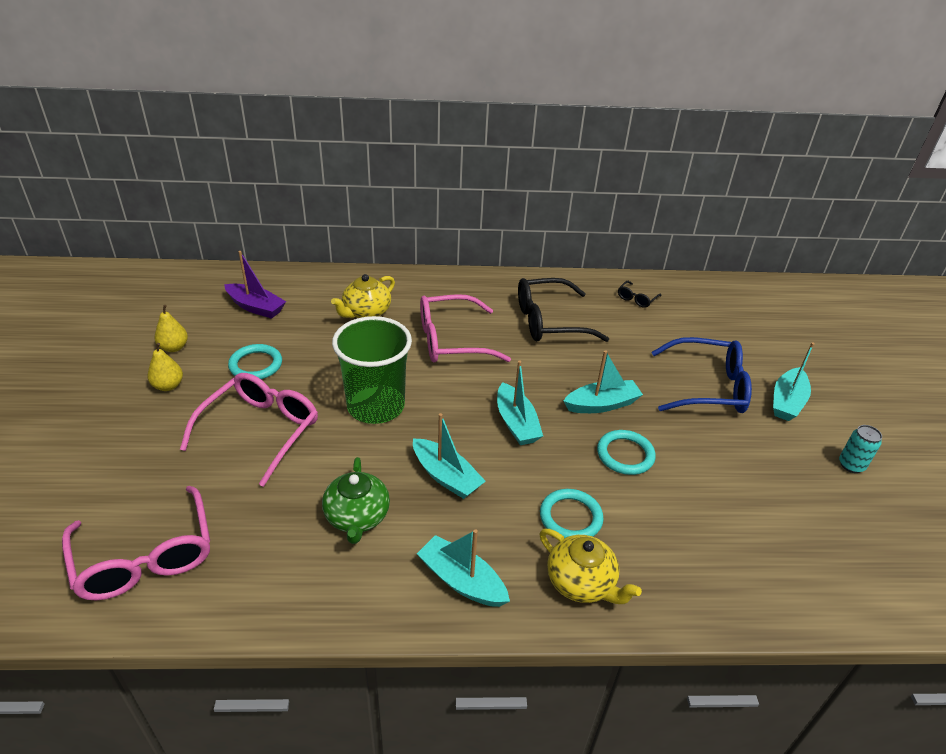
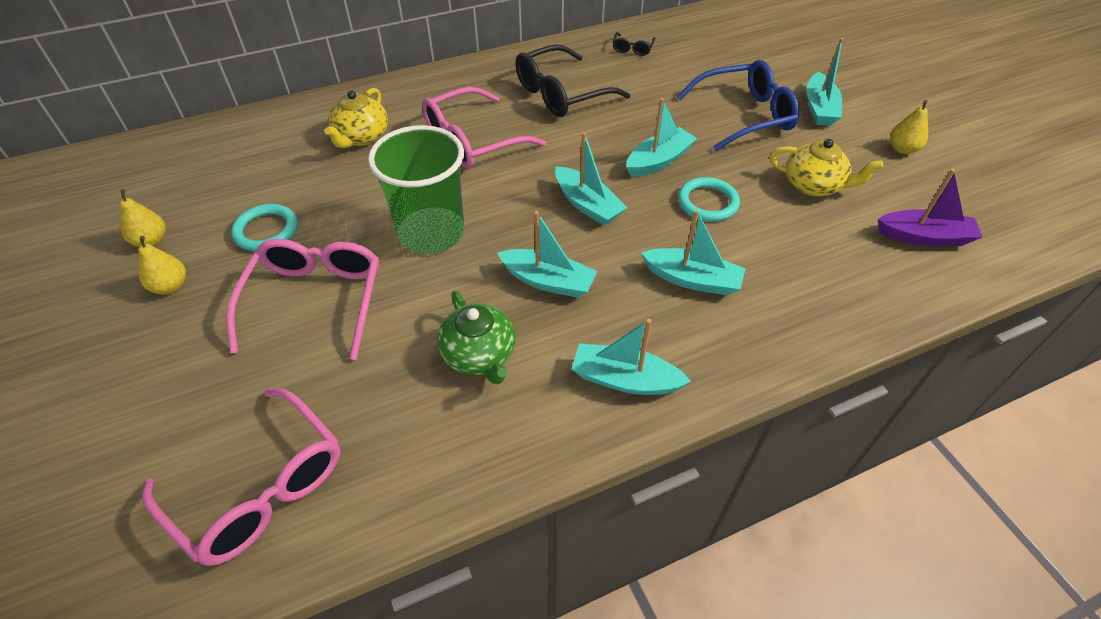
camera: 20 degrees left, 10 degrees up
(256, 307) = (228, 167): purple boat -> purple boat (924, 237)
(570, 517) = (692, 279): turquoise ring -> turquoise boat
(581, 582) = (738, 338): yellow teapot -> yellow teapot (814, 185)
(851, 465) = (902, 149): turquoise can -> yellow pear

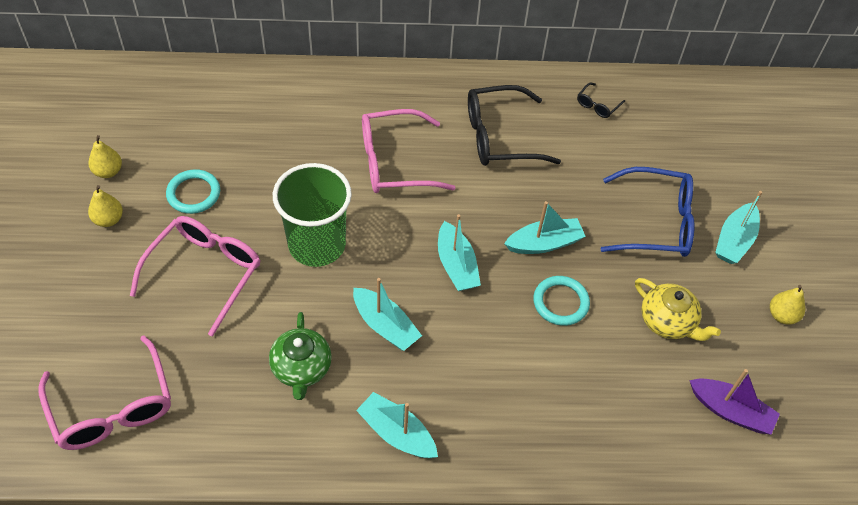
camera: 20 degrees right, 5 degrees up
(361, 137) = (304, 124): yellow teapot -> none
(692, 279) = (501, 370): turquoise boat -> none

